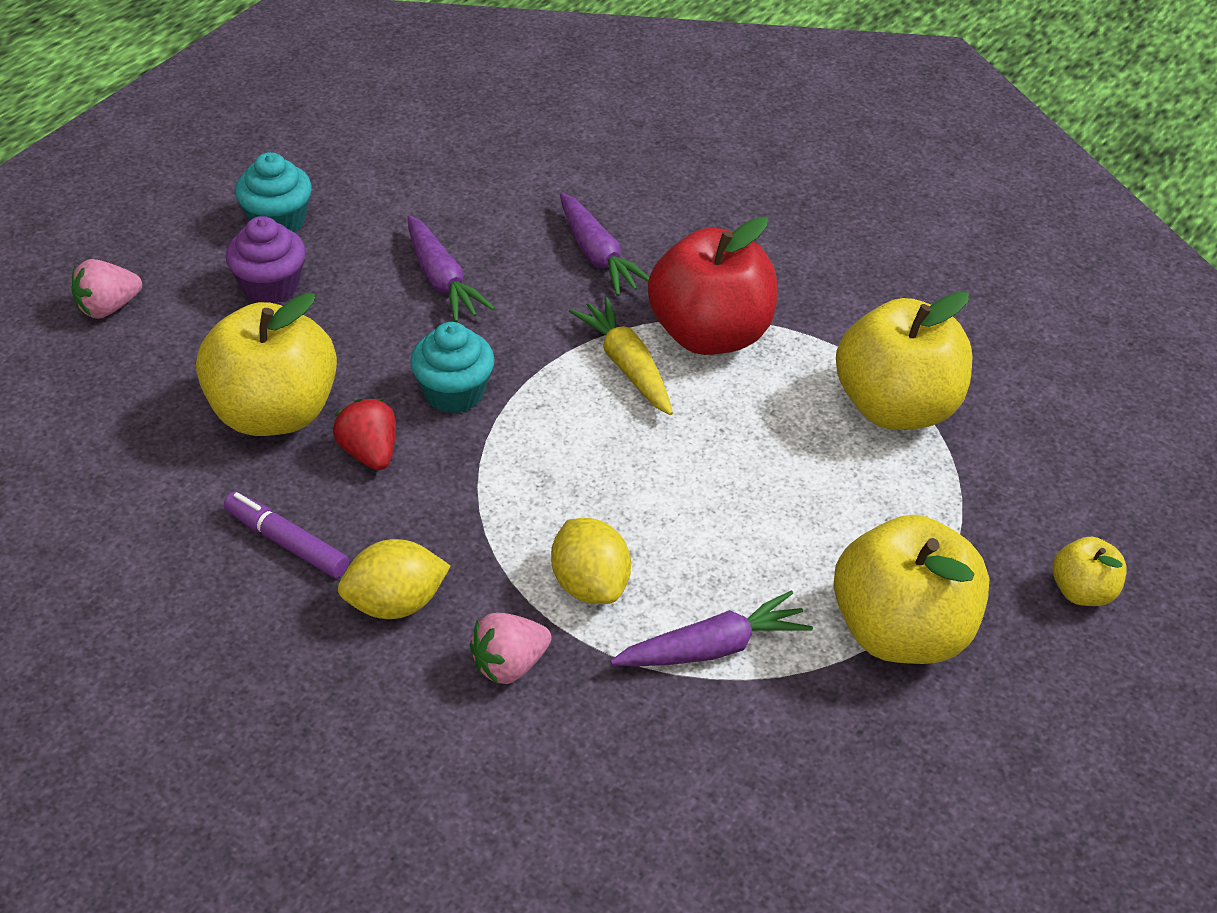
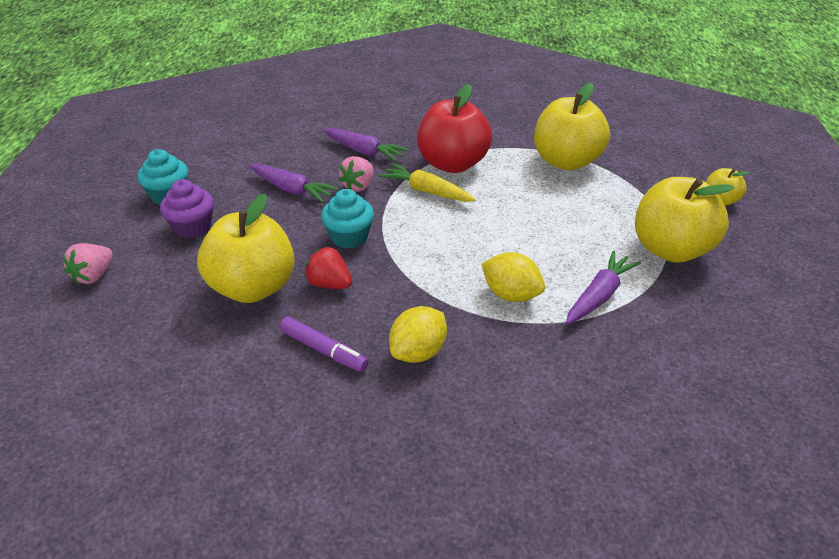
camera: 30 degrees left, 5 degrees down
(287, 542) = (324, 350): purple marker -> purple marker turned 150 degrees counterclockwise
(509, 665) = (510, 352): pink strawberry -> pink strawberry (358, 186)

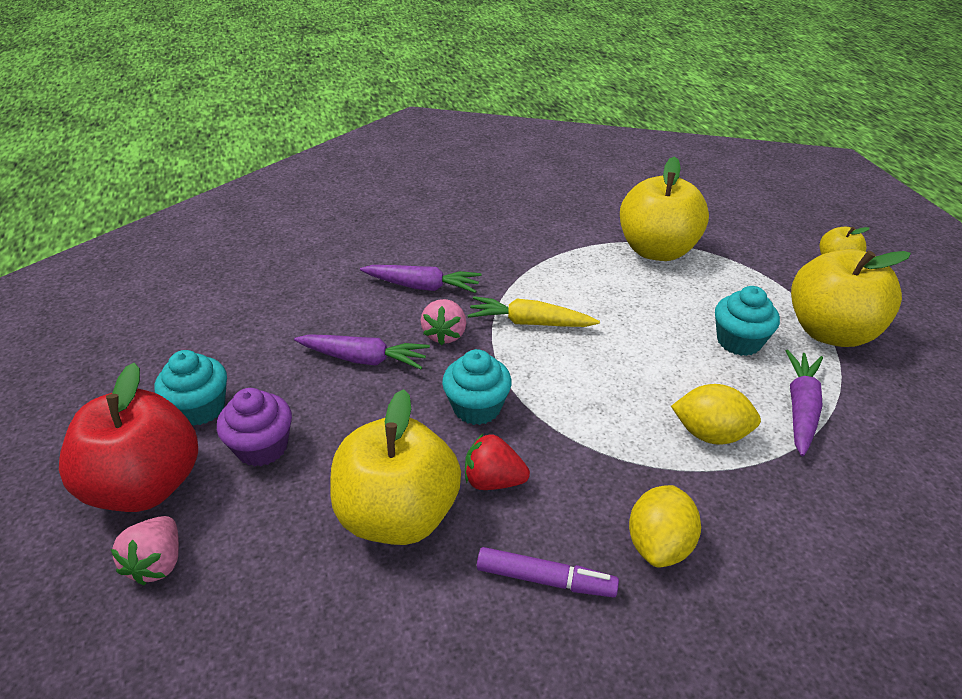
camera: 20 degrees left, 0 degrees up
(452, 164) = (537, 280): red apple -> red apple (146, 485)
(584, 239) = (739, 341): none -> turquoise cupcake

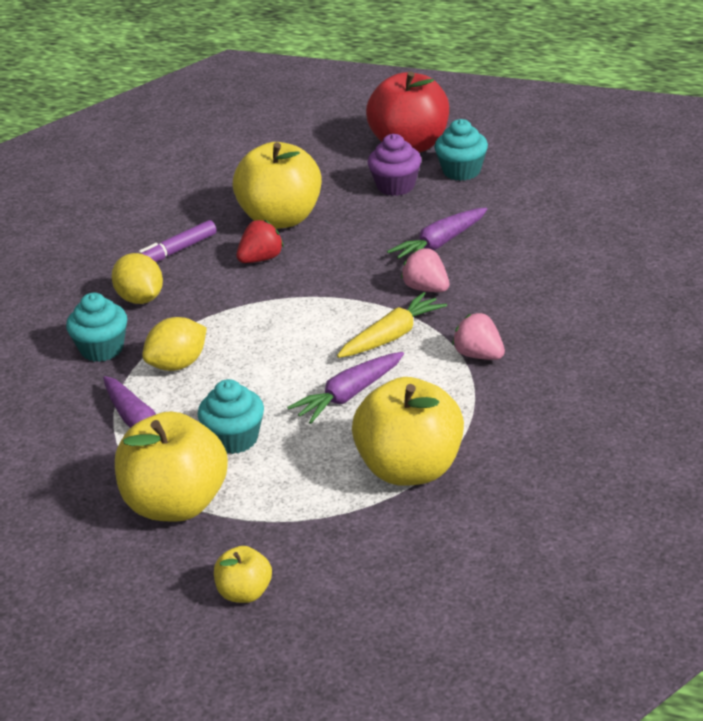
camera: 130 degrees right, 5 degrees down
(158, 563) = (345, 142): pink strawberry -> pink strawberry (479, 355)
(422, 286) = (507, 299): purple carrot -> purple carrot (349, 395)
(477, 407) = (329, 275): turquoise cupcake -> turquoise cupcake (102, 349)

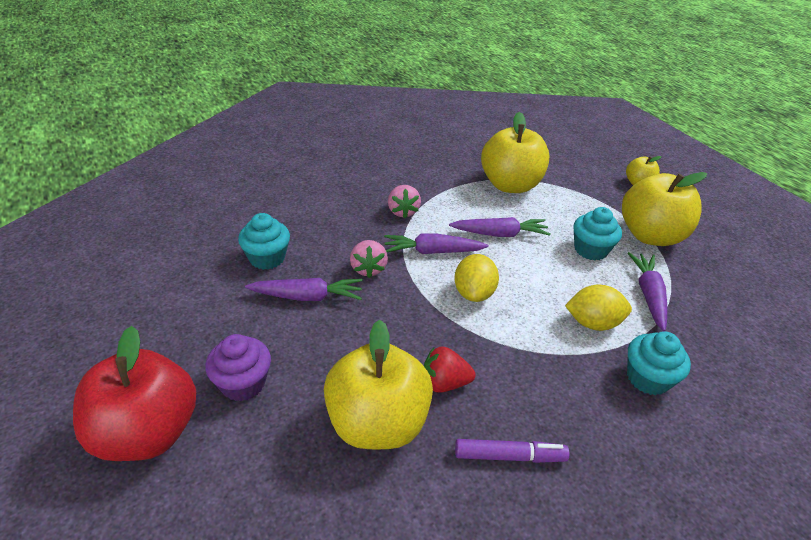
camera: 145 degrees left, 5 degrees up
(140, 299) = (583, 414): yellow lemon -> yellow lemon (473, 293)
(392, 336) = (432, 252): yellow carrot -> purple carrot
(461, 171) = (176, 357): turquoise cupcake -> turquoise cupcake (267, 258)

